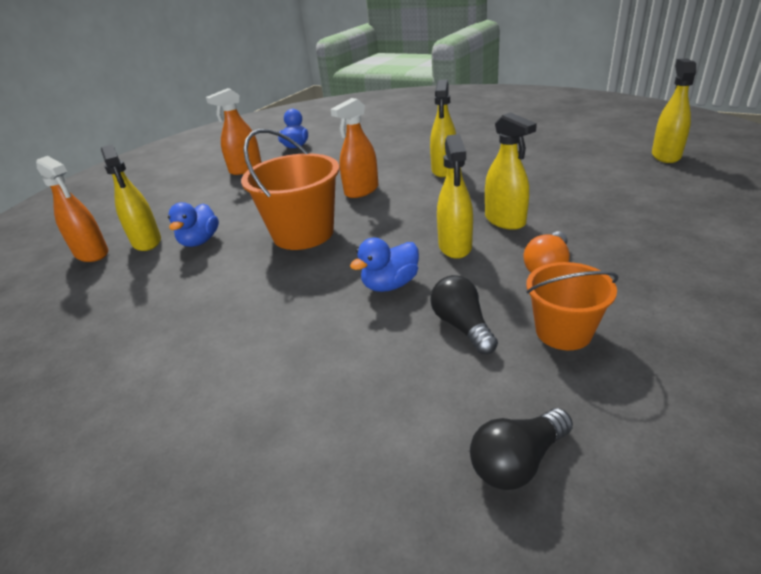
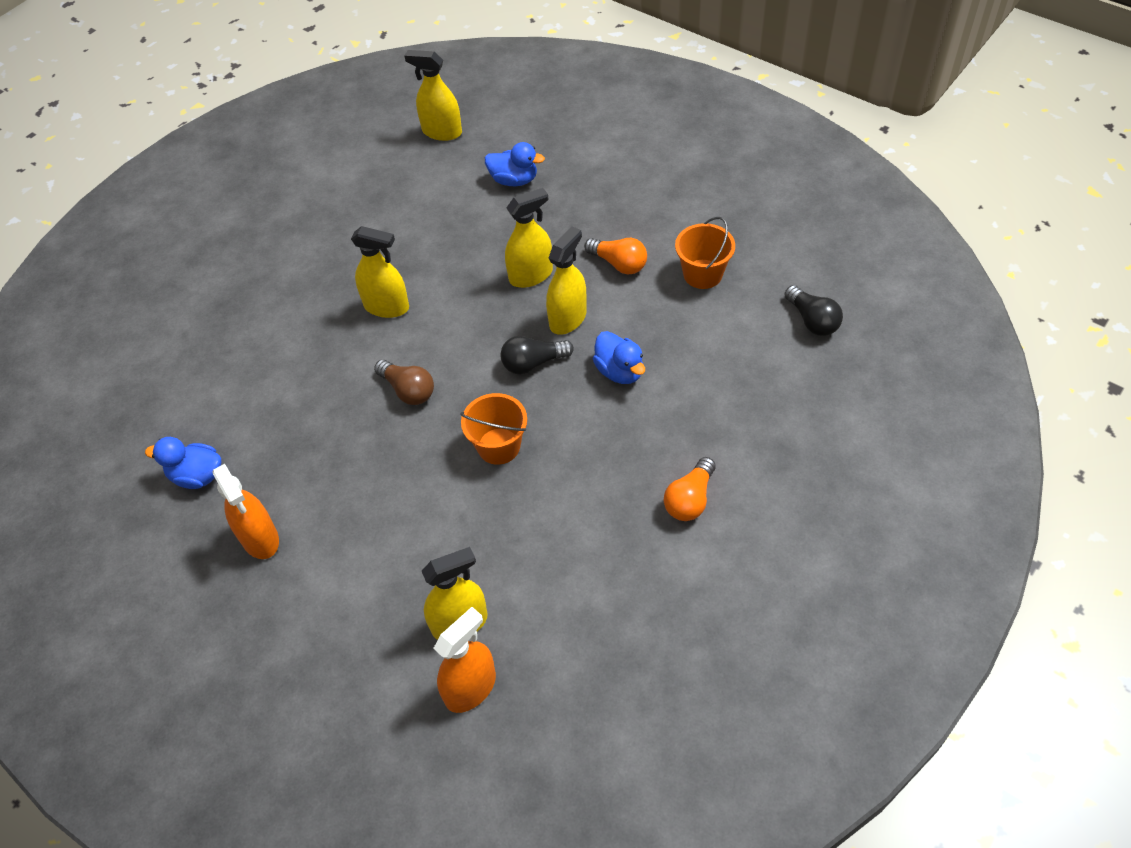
camera: 85 degrees left, 20 degrees up
(200, 241) = (480, 556): blue duck -> blue duck (514, 180)
(215, 349) = (690, 499): none -> orange light bulb
(303, 233) = (498, 446): orange bucket -> orange bucket, size x0.61
(361, 191) = (408, 390): orange spray bottle -> brown light bulb
(455, 246) = (568, 318): yellow spray bottle -> yellow spray bottle turned 60 degrees counterclockwise
(462, 326) = (686, 329): black light bulb -> black light bulb (533, 363)

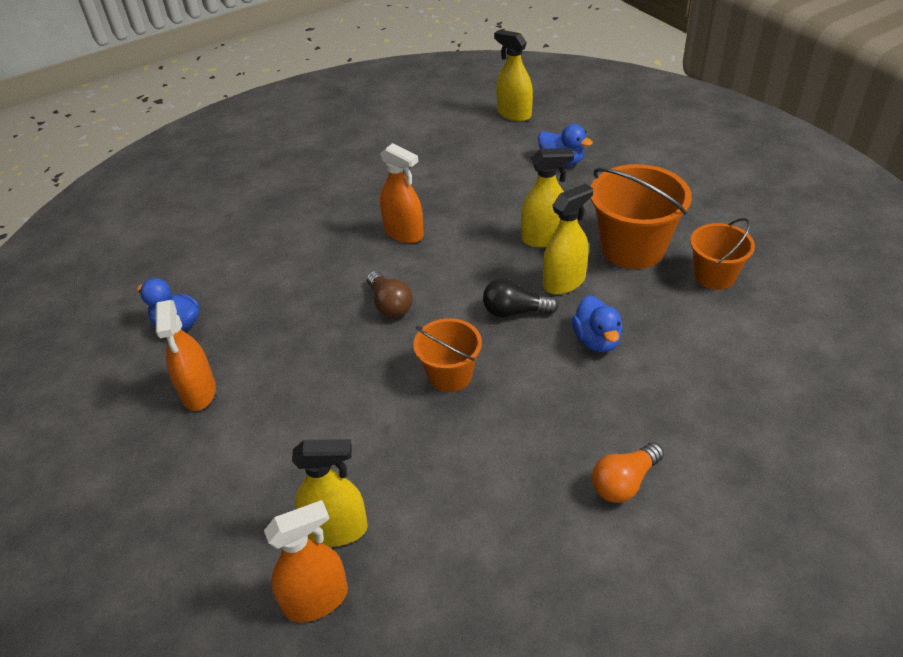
camera: 20 degrees right, 10 degrees down
(386, 306) = (404, 233): yellow spray bottle -> orange spray bottle
(619, 264) = (632, 248): orange light bulb -> orange bucket
(812, 320) = (820, 345): black light bulb -> none

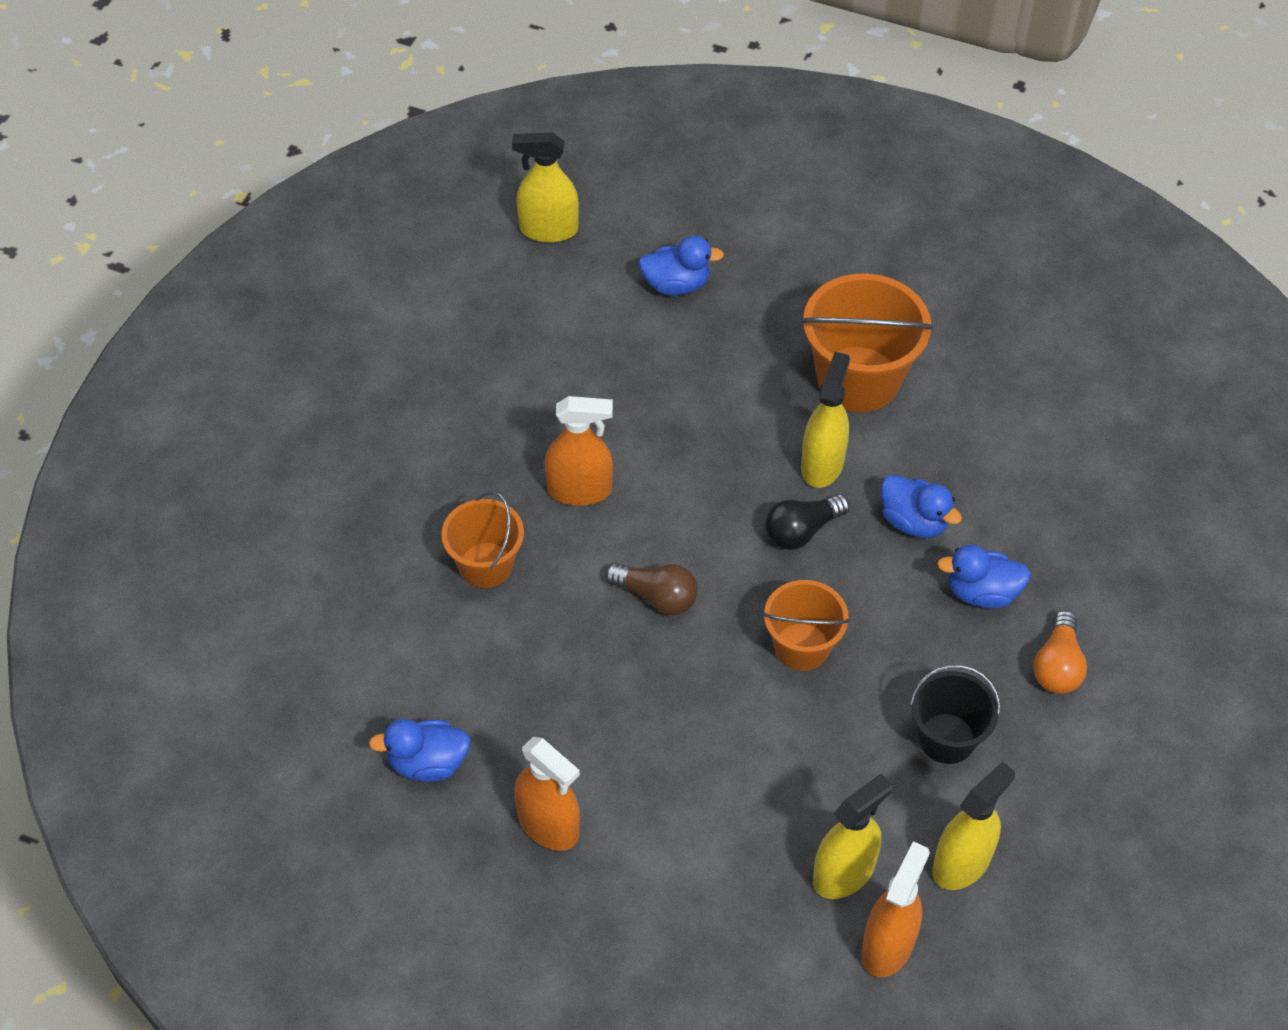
camera: 40 degrees left, 10 degrees up
(494, 484) = (946, 738): none -> black bucket
(544, 238) = (752, 414): yellow spray bottle -> yellow spray bottle (961, 863)
(607, 405) = (981, 593): none -> blue duck
(714, 276) = (968, 375): orange bucket -> orange bucket (485, 565)

